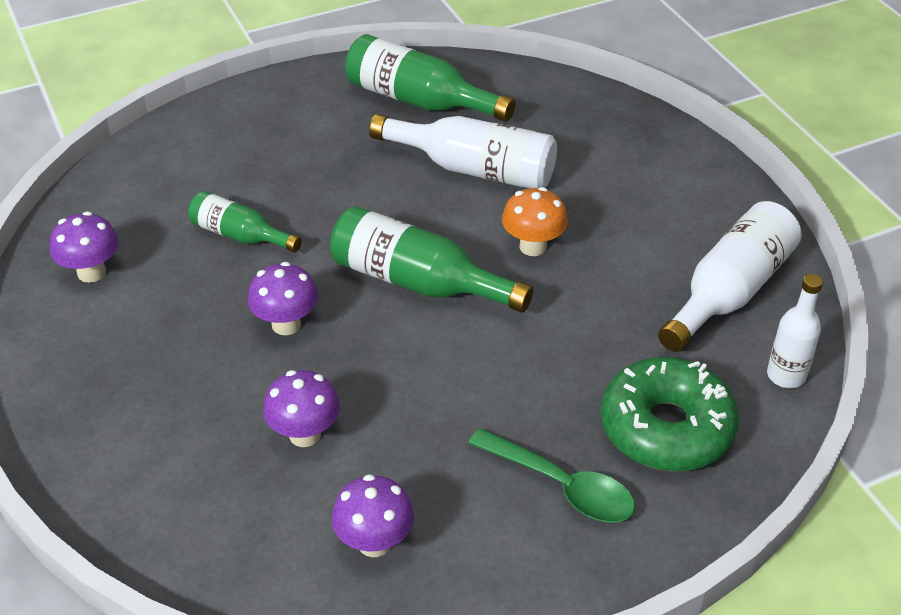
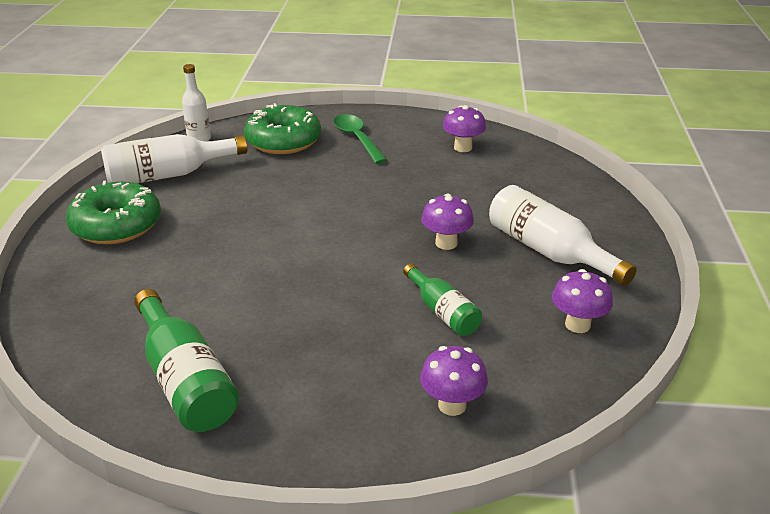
camera: 150 degrees left, 10 degrees down
(305, 434) = (470, 191): purple mushroom -> purple mushroom (452, 405)
(418, 282) = (339, 238): green bottle -> none
(474, 169) = (216, 297): white bottle -> white bottle (549, 252)
(533, 246) = (243, 232): orange mushroom -> none
(677, 201) = (116, 225): none -> green donut

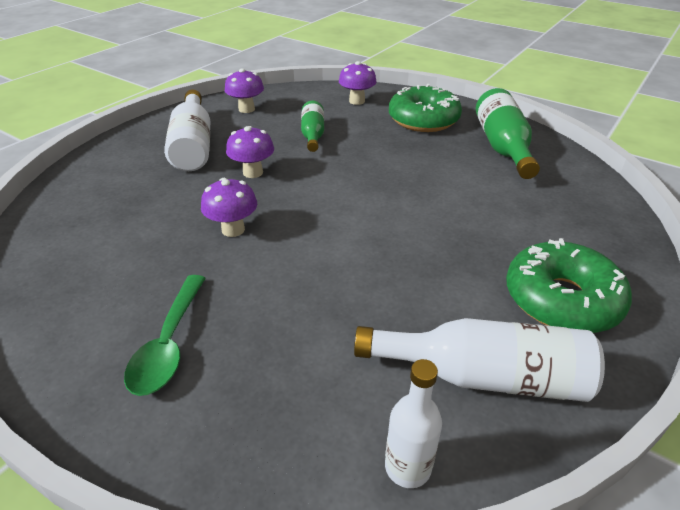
camera: 150 degrees left, 5 degrees up
(283, 141) = (271, 390): green donut -> green donut (423, 120)
(463, 148) = (79, 269): purple mushroom -> purple mushroom (233, 229)

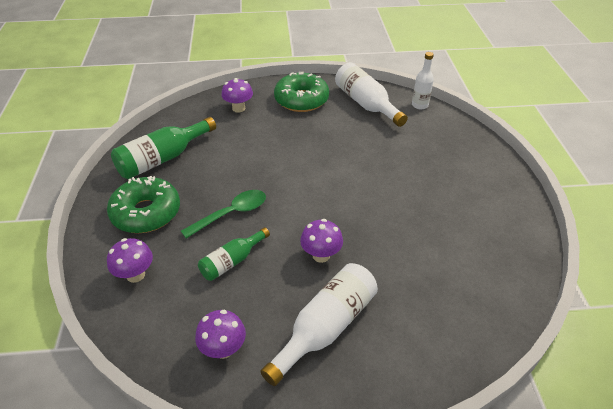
camera: 130 degrees left, 5 degrees up
(169, 344) = (465, 182): green spoon -> green spoon (231, 214)
(233, 229) = (383, 218): purple mushroom -> purple mushroom (238, 108)

